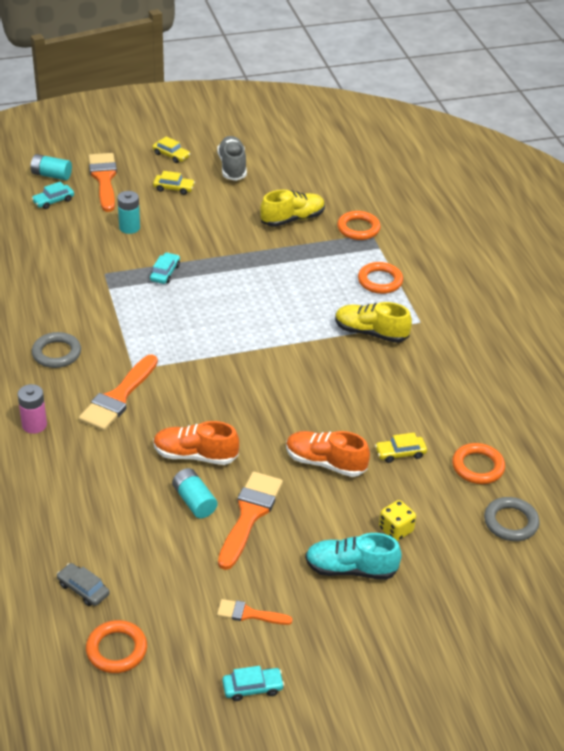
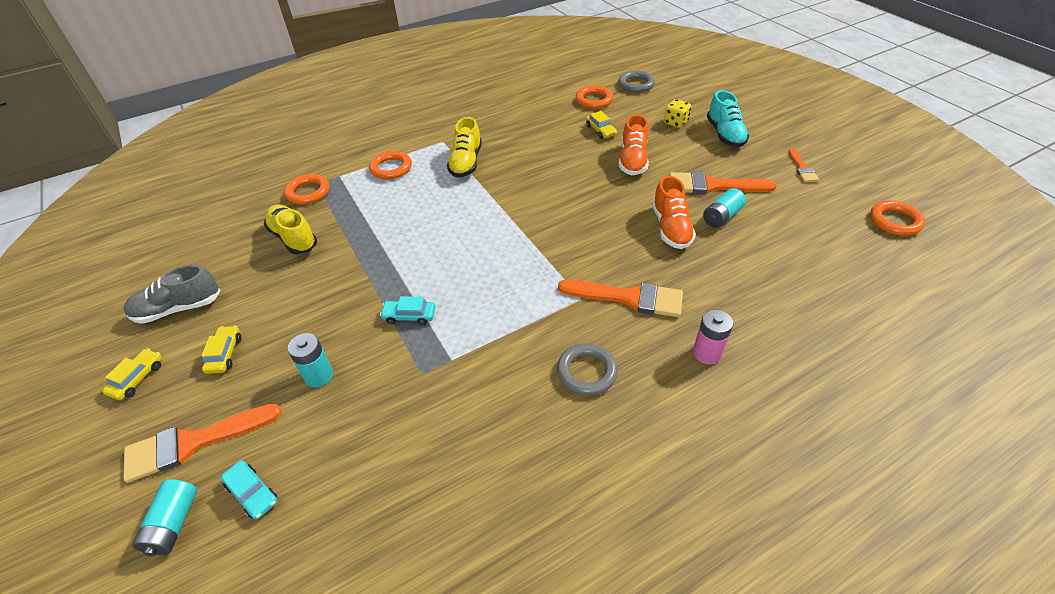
camera: 100 degrees left, 5 degrees up
(83, 589) = (862, 255): grey car -> none
(252, 688) = (857, 155): turquoise car -> none

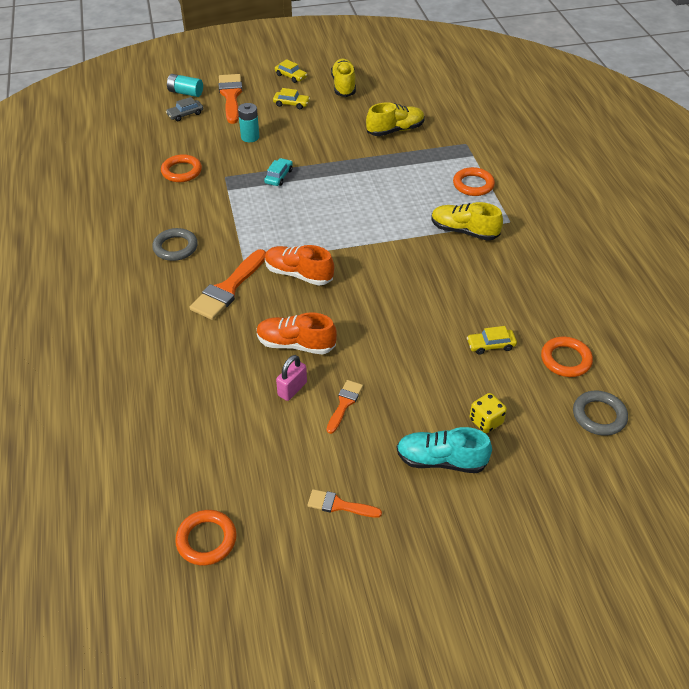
camera: 105 degrees right, 0 degrees up
(178, 308) = (343, 86): grey shoe -> yellow shoe
(252, 493) = (185, 114): turquoise car -> grey car
(308, 192) = (454, 138): orange ring -> orange ring (181, 171)
(633, 160) = (419, 353): orange shoe -> orange shoe (298, 274)
(707, 353) = (148, 313): pink battery -> none
(713, 186) = (344, 404): orange brush -> orange brush, size x0.55
(721, 217) = (292, 389): turquoise battery -> pink padlock

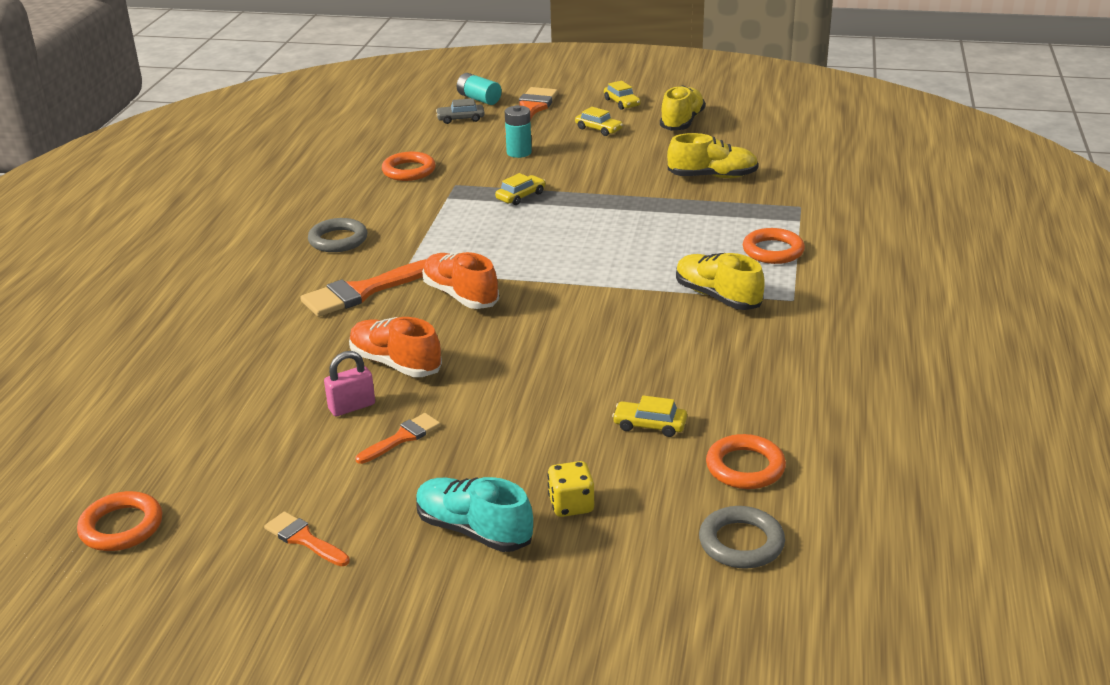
camera: 25 degrees right, 15 degrees down
(279, 176) = (520, 196): turquoise car -> yellow car

